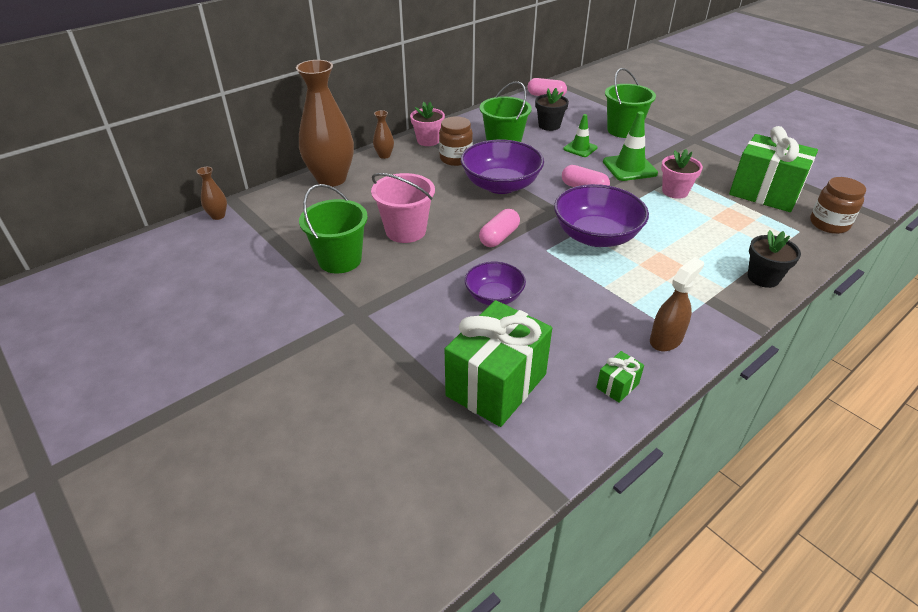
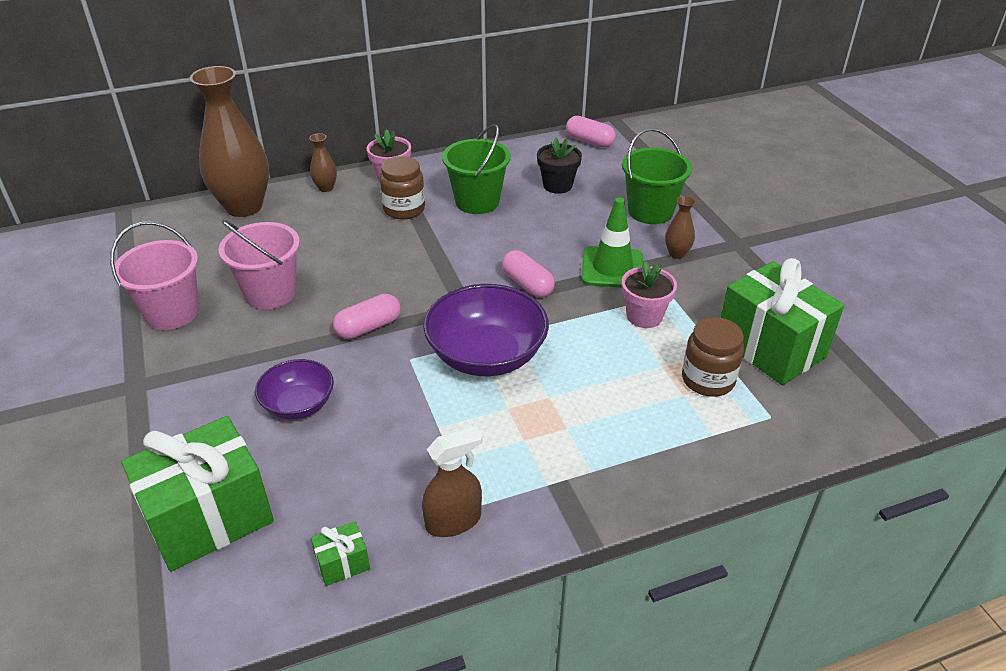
camera: 20 degrees right, 0 degrees up
(218, 216) = (94, 227): brown vase -> brown vase (677, 253)
(340, 260) = (172, 313): green bucket -> pink bucket
(500, 185) = (428, 257): purple bowl -> none
(580, 148) = (570, 226): green traffic cone -> none
(763, 278) = (657, 472): black flower pot -> none
(829, 224) = (825, 417): brown jar -> brown jar (708, 380)

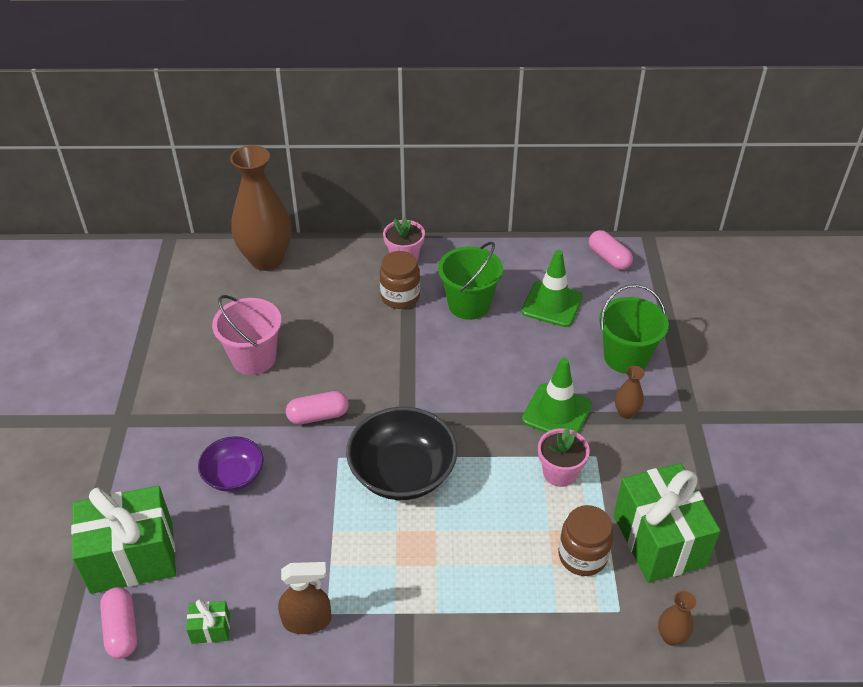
camera: 20 degrees right, 5 degrees up
(172, 313) = (171, 357): pink bucket -> none
(326, 188) = (342, 255): brown vase -> brown vase (671, 636)
(486, 355) = (402, 473): purple bowl -> black bowl
(527, 284) = (471, 409): pink capsule -> pink capsule (122, 629)
(557, 185) = (552, 304): black flower pot -> green traffic cone

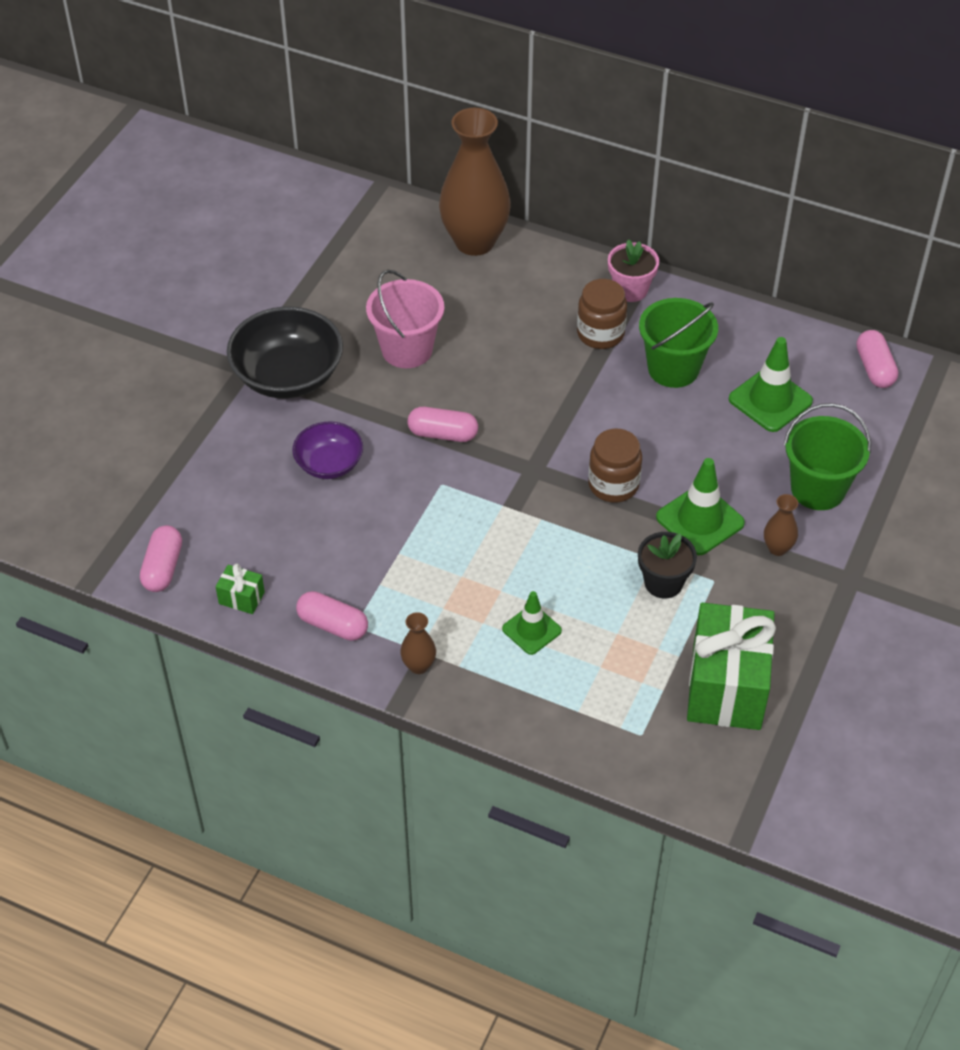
camera: 25 degrees right, 5 degrees up
(132, 557) = (199, 506): green gift -> none
(307, 620) = (333, 625): brown spray bottle -> pink capsule
(402, 473) = (498, 522): black bowl -> black bowl (288, 376)
(479, 555) = (531, 630): none -> green traffic cone
(559, 473) = (663, 583): pink flower pot -> black flower pot
(582, 556) = (636, 671): brown jar -> brown jar (613, 485)
(671, 636) = (678, 777): brown vase -> brown vase (418, 666)

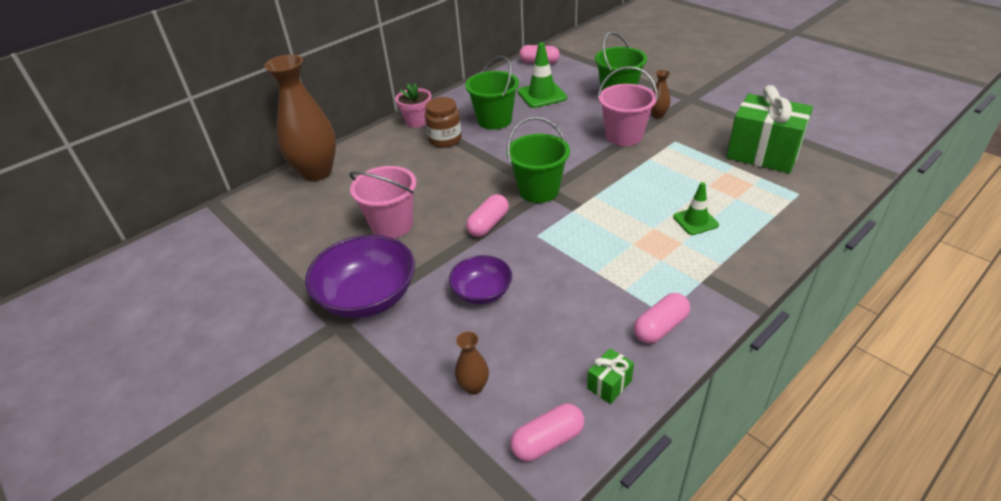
camera: 65 degrees left, 10 degrees down
(163, 568) = (547, 441): pink capsule -> pink capsule turned 60 degrees counterclockwise
(288, 376) = (368, 297): black bowl -> purple bowl
(418, 666) = (717, 285): brown vase -> brown vase (473, 387)
(529, 461) = (539, 190): none -> green bucket
(613, 485) = (578, 161): brown jar -> none
(663, 583) = (670, 159): black flower pot -> none
(700, 520) = (624, 136): green traffic cone -> pink bucket

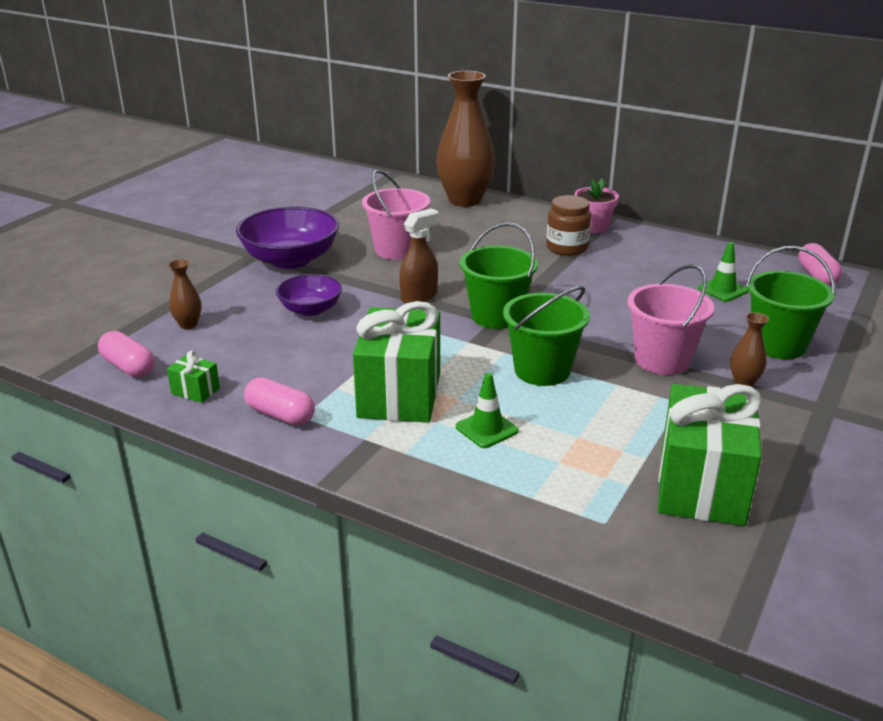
camera: 70 degrees right, 10 degrees down
(488, 224) = (419, 296): pink capsule -> brown spray bottle
(494, 120) = (632, 269): green bucket -> green bucket (542, 370)
(542, 95) = (722, 290): green traffic cone -> green traffic cone, size x0.64
(642, 256) = (399, 394): none -> green gift

